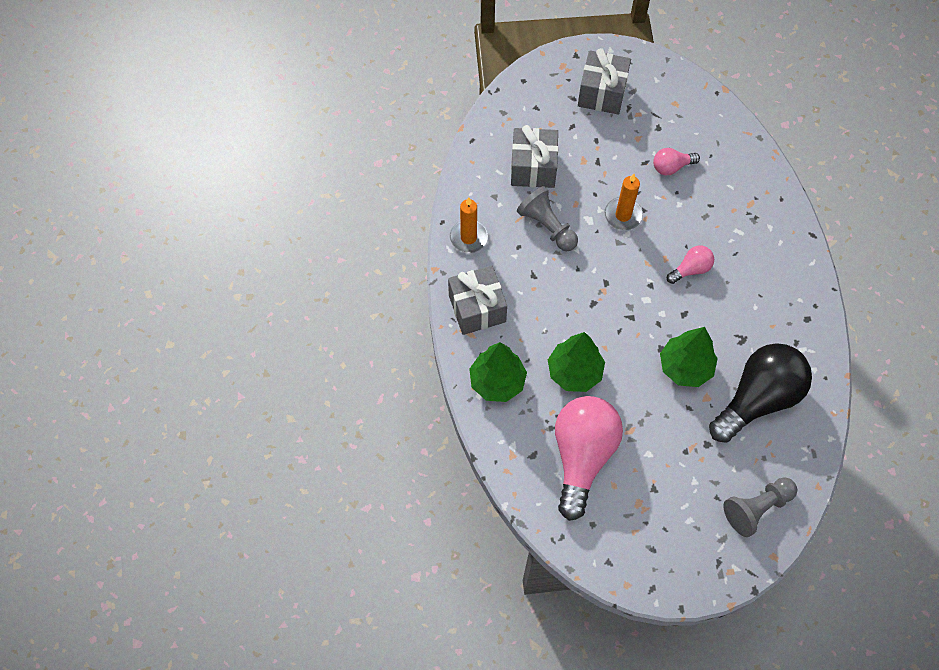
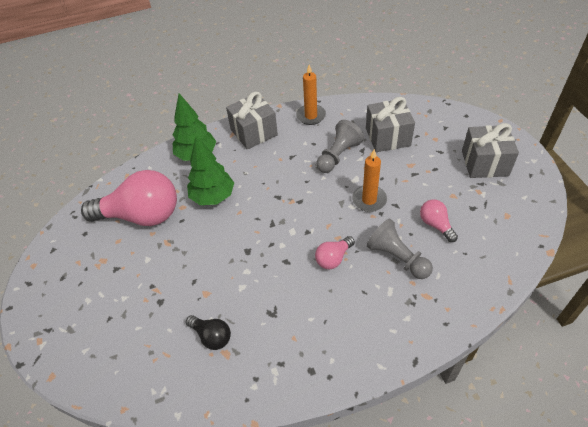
camera: 80 degrees right, 15 degrees down
(685, 367) = (233, 271): green tree -> none
(691, 269) = (333, 258): pink light bulb -> pink light bulb turned 90 degrees clockwise
(757, 398) = (212, 336): black light bulb -> black light bulb, size x0.46
(757, 508) = (99, 353): grey pawn -> grey pawn (397, 258)

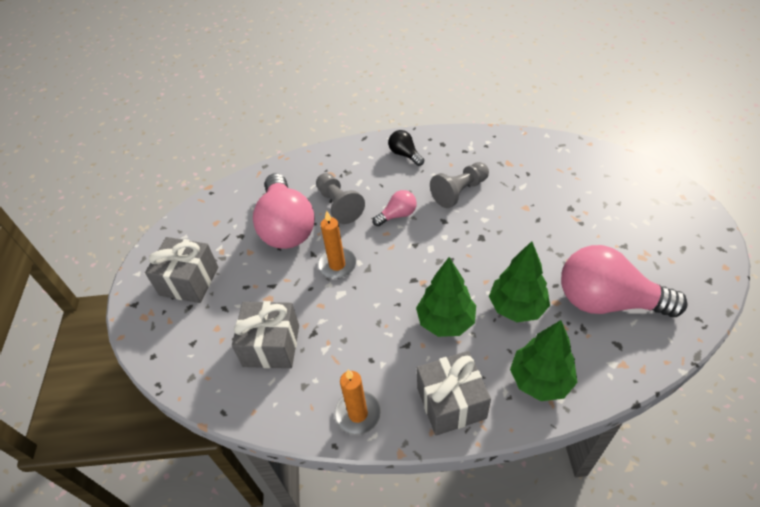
camera: 165 degrees left, 0 degrees up
(212, 336) = (520, 175): black light bulb -> black light bulb (405, 154)
(266, 176) = (445, 321): none -> green tree
(338, 155) = (346, 331): grey pawn -> grey pawn (459, 191)
(435, 225) = (286, 226): pink light bulb -> pink light bulb, size x2.18

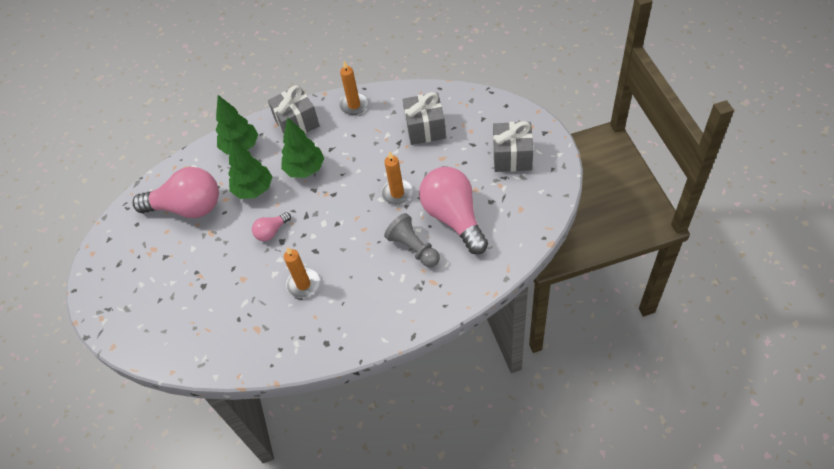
camera: 170 degrees right, 5 degrees up
(397, 215) = (357, 248): pink light bulb -> pink light bulb (271, 232)
(405, 154) = (363, 320): black light bulb -> none
(459, 191) = (303, 284): grey pawn -> orange candle

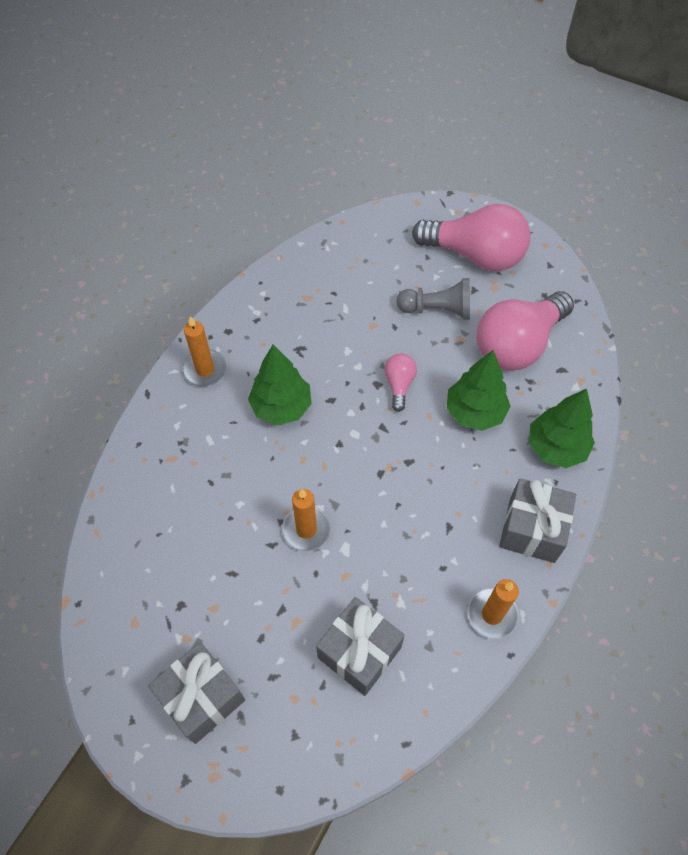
camera: 130 degrees right, 5 degrees up
(303, 284) = (306, 361): orange candle -> orange candle (205, 370)
(305, 169) = (447, 478): green tree -> green tree (281, 407)
(413, 248) = (225, 479): grey pawn -> grey pawn (437, 309)
(453, 217) = (210, 549): pink light bulb -> pink light bulb (475, 255)

